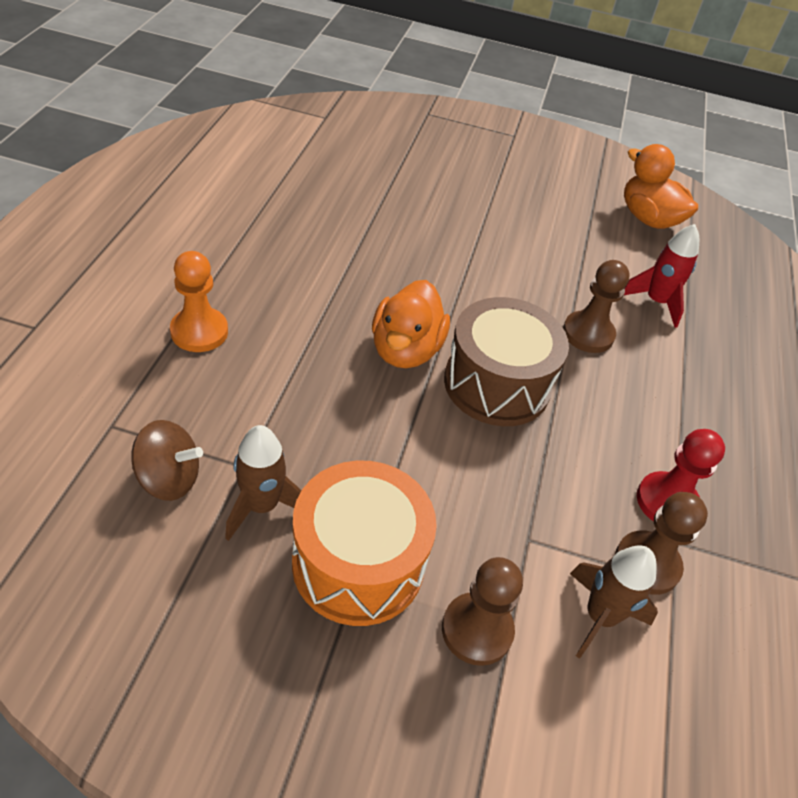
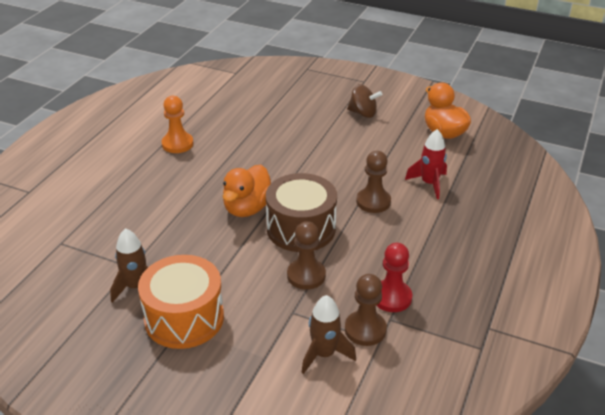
camera: 15 degrees right, 10 degrees down
(169, 479) = (86, 270): brown spinning top -> brown spinning top (363, 113)
(199, 332) = (123, 196): orange pawn -> orange pawn (177, 144)
(477, 630) = (245, 355): brown pawn -> brown pawn (306, 275)

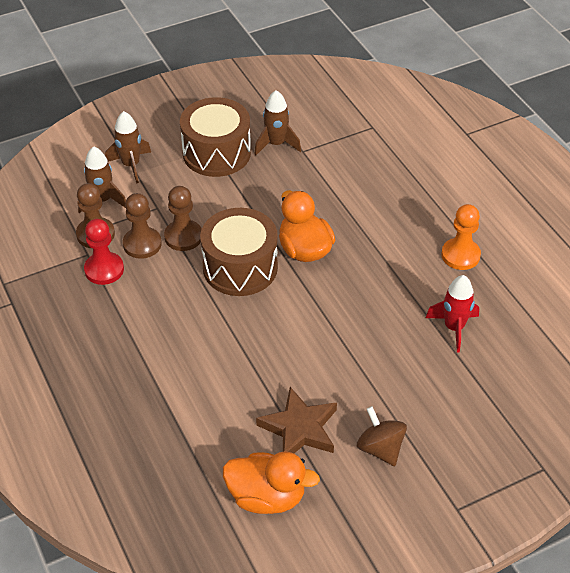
camera: 130 degrees right, 10 degrees up
(184, 318) = (216, 153): orange drum -> brown drum
(259, 367) = (131, 165): none -> brown rocket
(363, 113) = (380, 448): brown spinning top -> brown spinning top turned 90 degrees clockwise
(373, 202) = (221, 341): brown pawn -> brown pawn (142, 244)
(389, 142) = (299, 428): none -> brown star
(429, 184) = (199, 405): red rocket -> red rocket (454, 328)

